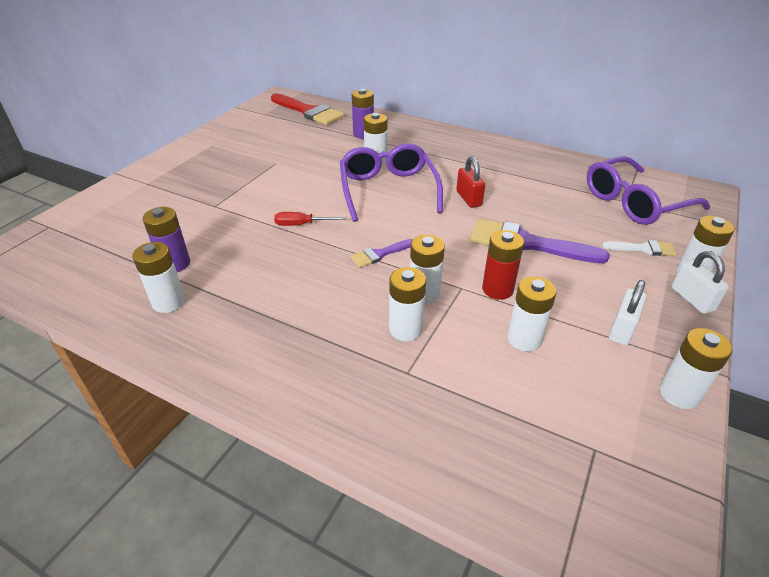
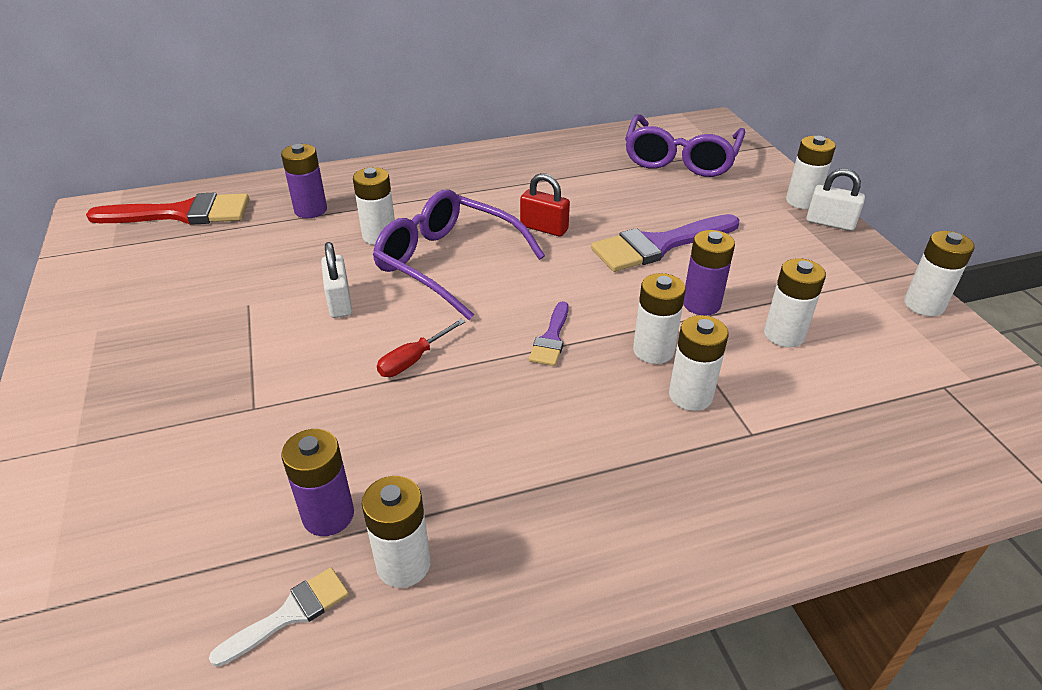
camera: 45 degrees left, 0 degrees up
(497, 289) = (701, 304): red battery -> purple battery
(622, 329) = (827, 278): white padlock -> white padlock (340, 302)
(643, 249) = (745, 198): white brush -> white brush (290, 614)

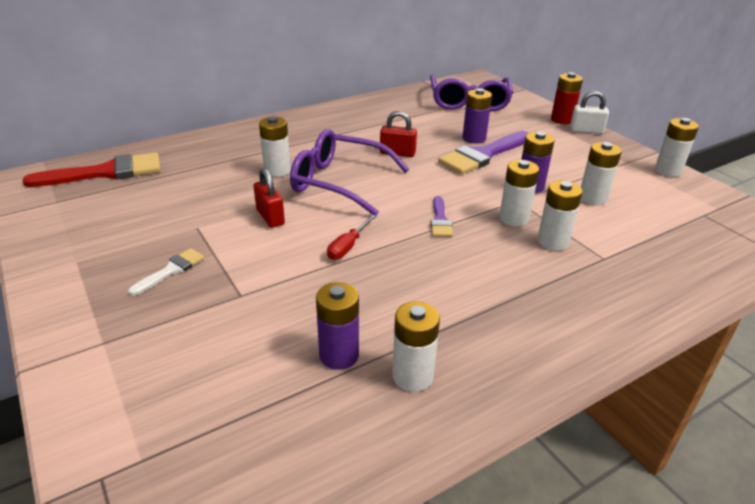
camera: 15 degrees left, 5 degrees down
(290, 614) = (345, 423): white brush -> white brush (171, 270)
(310, 210) = (213, 159): purple battery -> purple battery (474, 138)
(340, 302) = (270, 217): white padlock -> red padlock
(802, 201) = (561, 120): white battery -> red battery

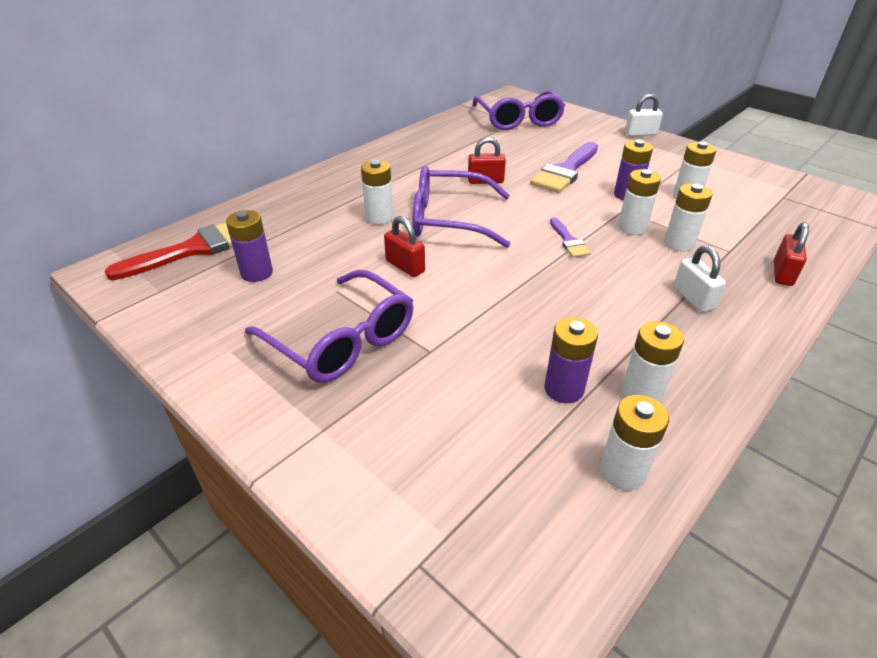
camera: 15 degrees left, 5 degrees up
(171, 270) = (342, 340): white brush -> purple glasses
(348, 247) = (501, 282): red screwdriver -> none
(474, 138) = (547, 156): purple battery -> purple battery (257, 273)
(530, 297) = (693, 298): none -> white padlock
(561, 120) = (613, 126): red battery -> none
(648, 291) = (782, 273): none -> red padlock
(668, 171) = (731, 161): white battery -> white battery (622, 471)

